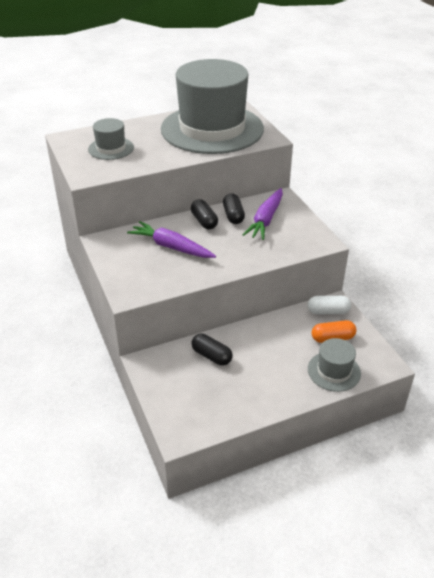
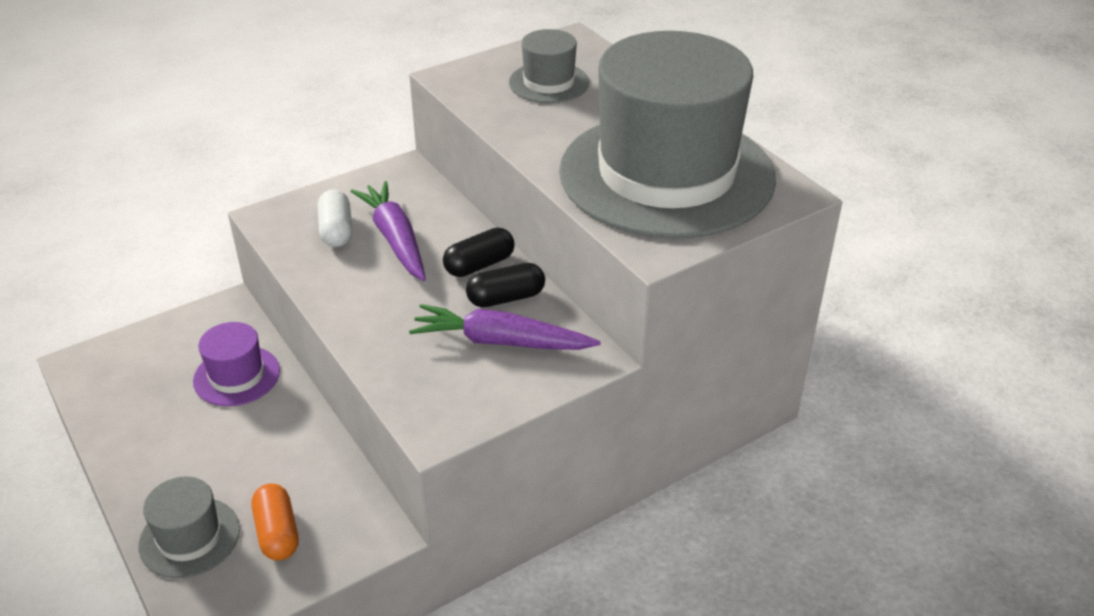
camera: 80 degrees right, 0 degrees up
(171, 247) = (395, 239): purple carrot -> purple carrot turned 45 degrees counterclockwise
(211, 356) = (237, 376): black capsule -> purple hat
(328, 311) = (354, 523): white capsule -> white capsule (336, 230)

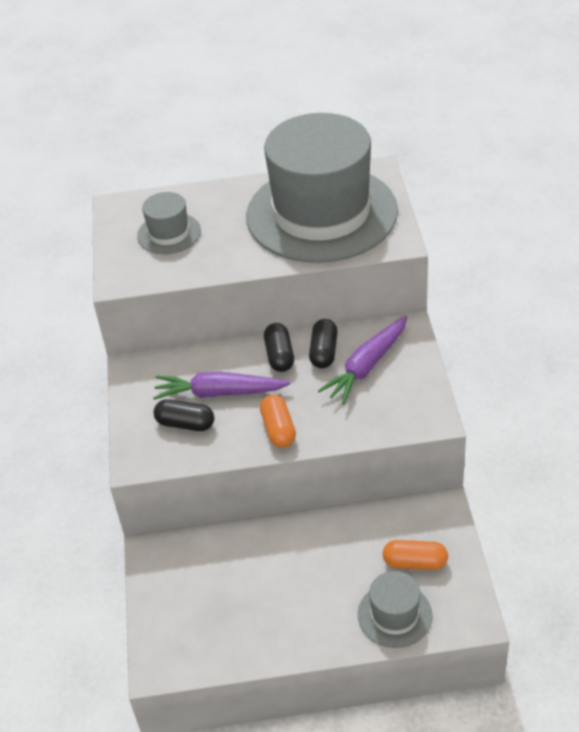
camera: 60 degrees left, 5 degrees up
(237, 376) = (240, 558): purple hat -> none
(336, 230) = (185, 424): white capsule -> black capsule
(357, 300) = (278, 429): none -> orange capsule

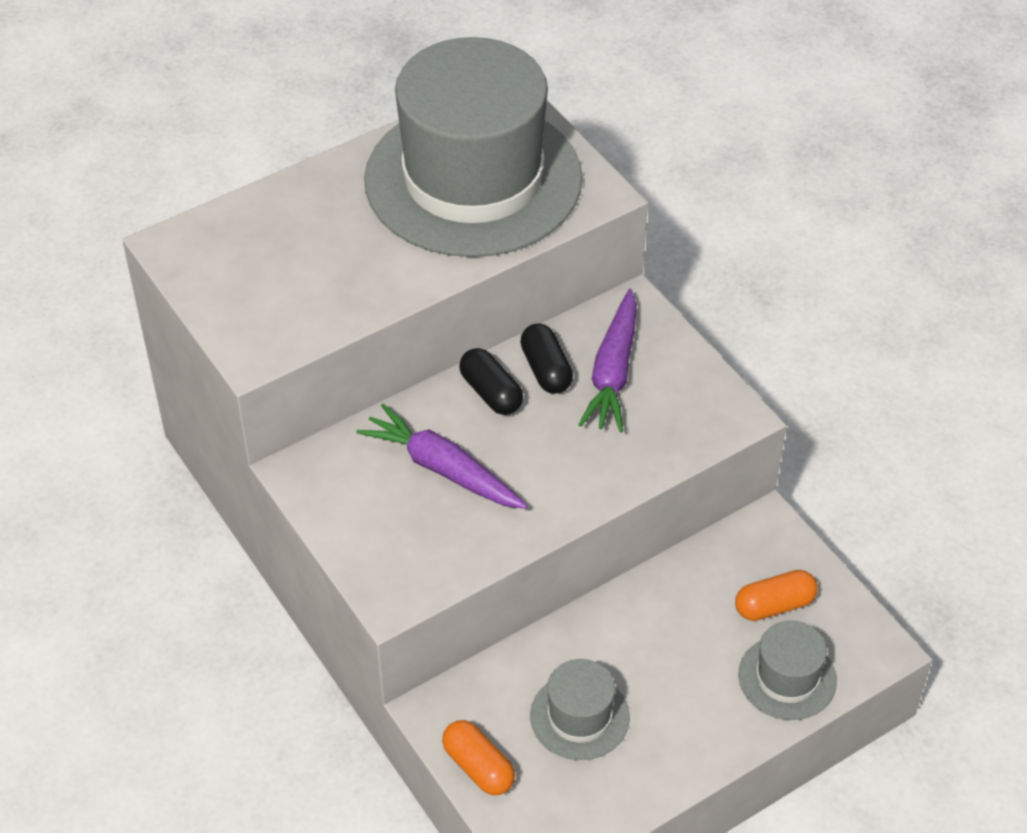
camera: 30 degrees left, 5 degrees up
(169, 233) = (278, 265): grey hat -> grey hat (579, 716)
(185, 424) = (424, 525): black capsule -> none
(219, 393) = (442, 469): purple carrot -> purple carrot turned 60 degrees clockwise
(278, 429) = (552, 492): orange capsule -> orange capsule (478, 767)

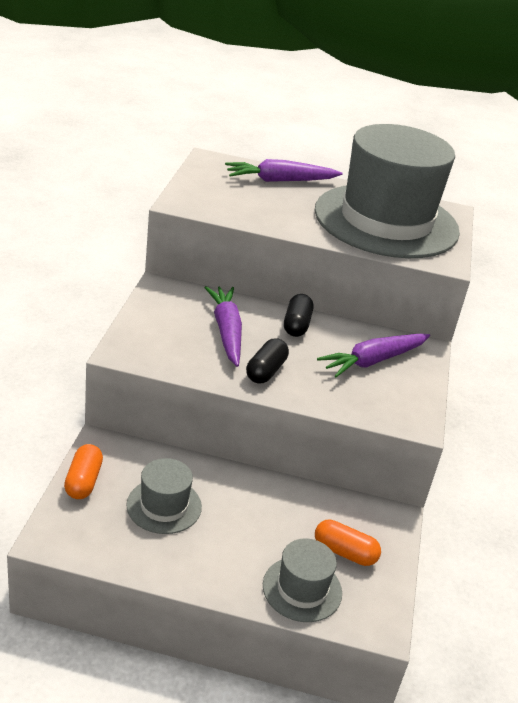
camera: 40 degrees right, 15 degrees down
(291, 211) = (280, 180): none -> purple carrot
(546, 370) = (338, 336): black capsule -> black capsule (266, 371)

